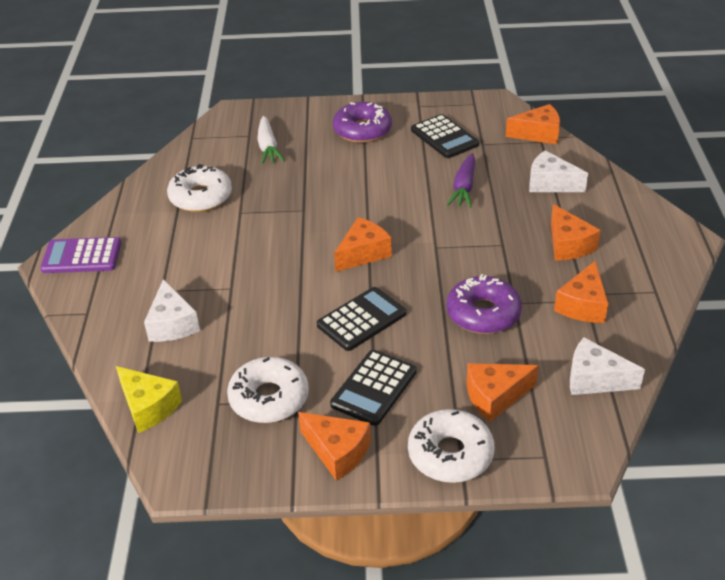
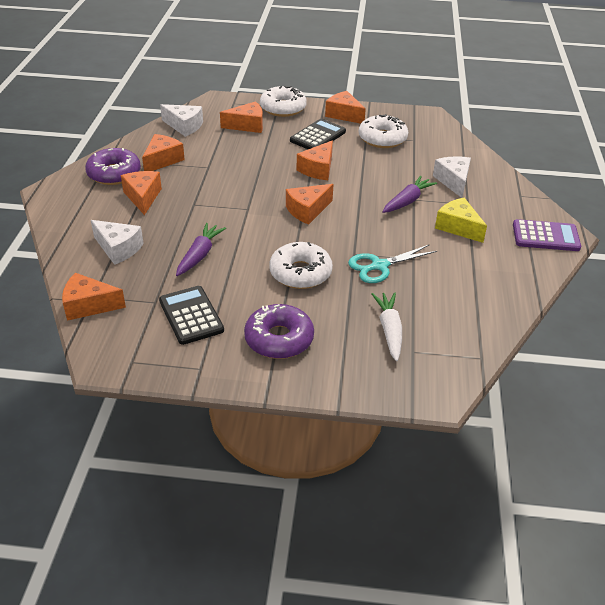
camera: 175 degrees left, 0 degrees up
(148, 407) = (456, 142): yellow cheese -> yellow cheese (458, 227)
(201, 197) = (453, 278): white donut -> white donut (300, 273)
(239, 283) = (407, 201): none -> purple carrot
(276, 200) = (380, 266): none -> turquoise scissors
(361, 319) = (318, 169): black calculator -> orange cheese
(483, 313) = (233, 163): purple donut -> purple donut (114, 174)

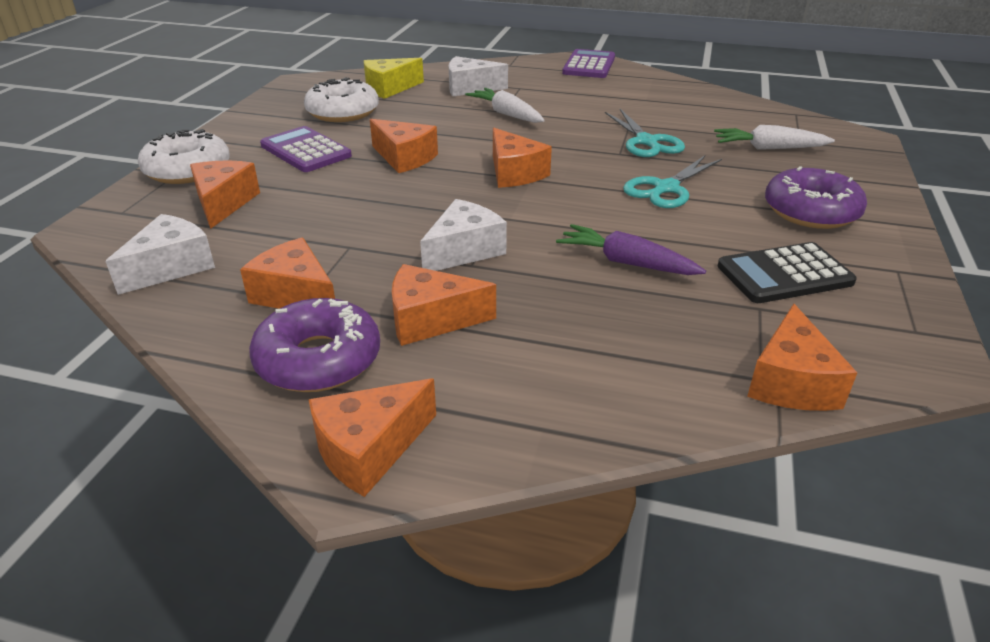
camera: 80 degrees left, 5 degrees down
(118, 248) = (608, 349): white cheese -> white cheese (463, 251)
(300, 273) = (666, 188): white donut -> turquoise scissors
(318, 136) = (305, 151): black calculator -> purple calculator
(344, 115) = (253, 128): orange cheese -> orange cheese (369, 449)
(407, 201) = (506, 114): purple carrot -> white carrot
(458, 227) = (568, 97): yellow cheese -> yellow cheese (390, 88)

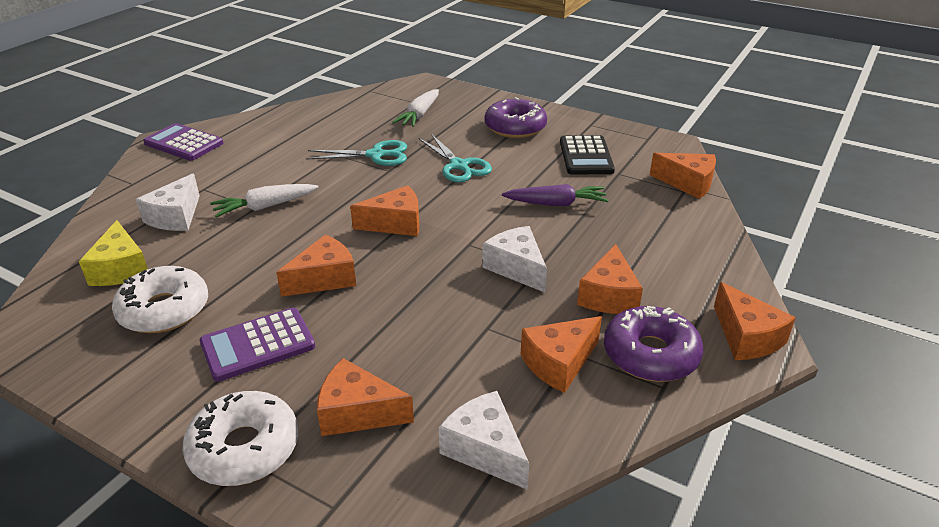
camera: 75 degrees left, 0 degrees up
(626, 262) = (556, 204): purple carrot -> purple carrot turned 135 degrees counterclockwise

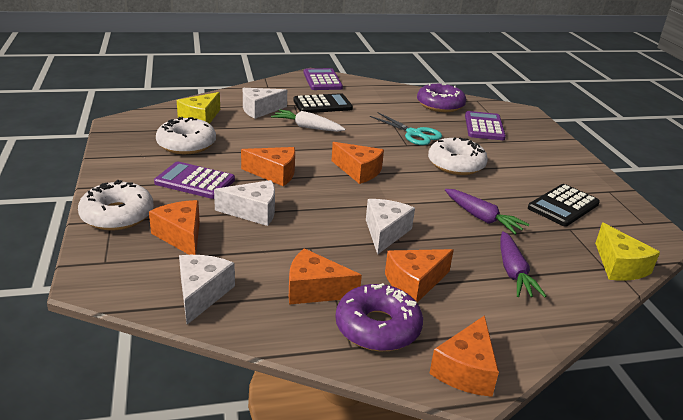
camera: 45 degrees right, 5 degrees down
(235, 172) = (322, 105): none -> black calculator
(378, 333) = (253, 212): none -> white cheese
(419, 115) = (484, 127): white carrot -> purple calculator
(459, 166) = (456, 164): turquoise scissors -> white donut
(515, 127) = (541, 164): purple donut -> purple donut (440, 105)
(647, 235) = (513, 272): none -> purple carrot
(687, 183) = (619, 266): orange cheese -> yellow cheese

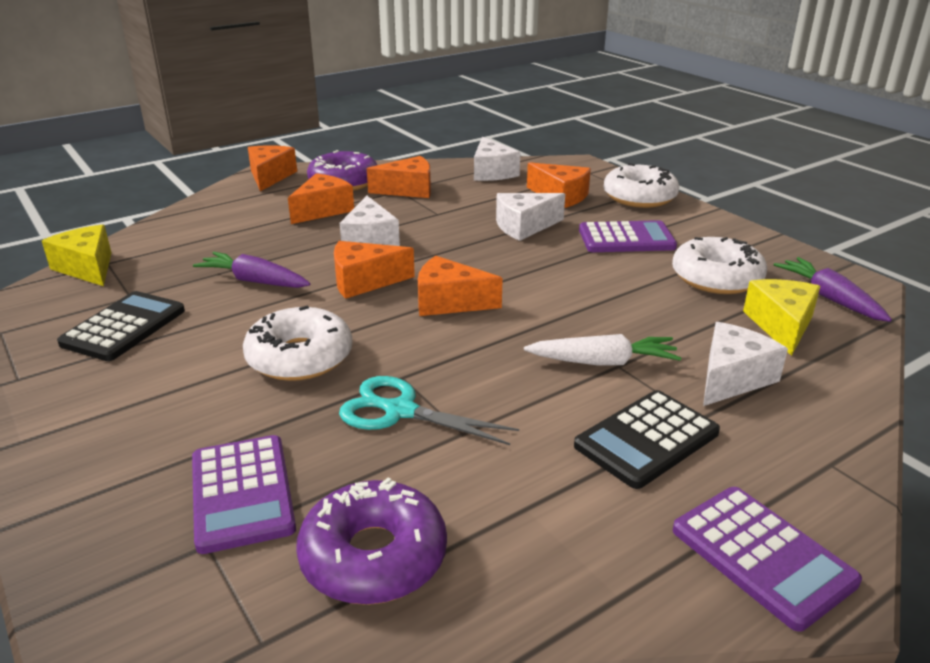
camera: 160 degrees right, 0 degrees up
(274, 174) = (554, 269): orange cheese -> orange cheese (364, 281)
(513, 272) = (221, 236): purple carrot -> purple carrot (829, 298)

